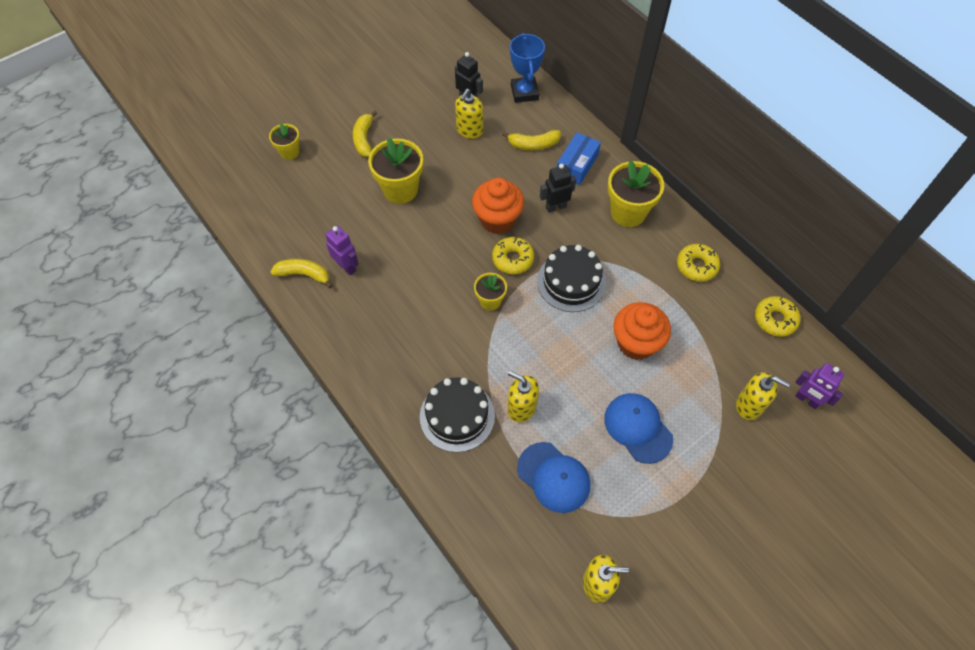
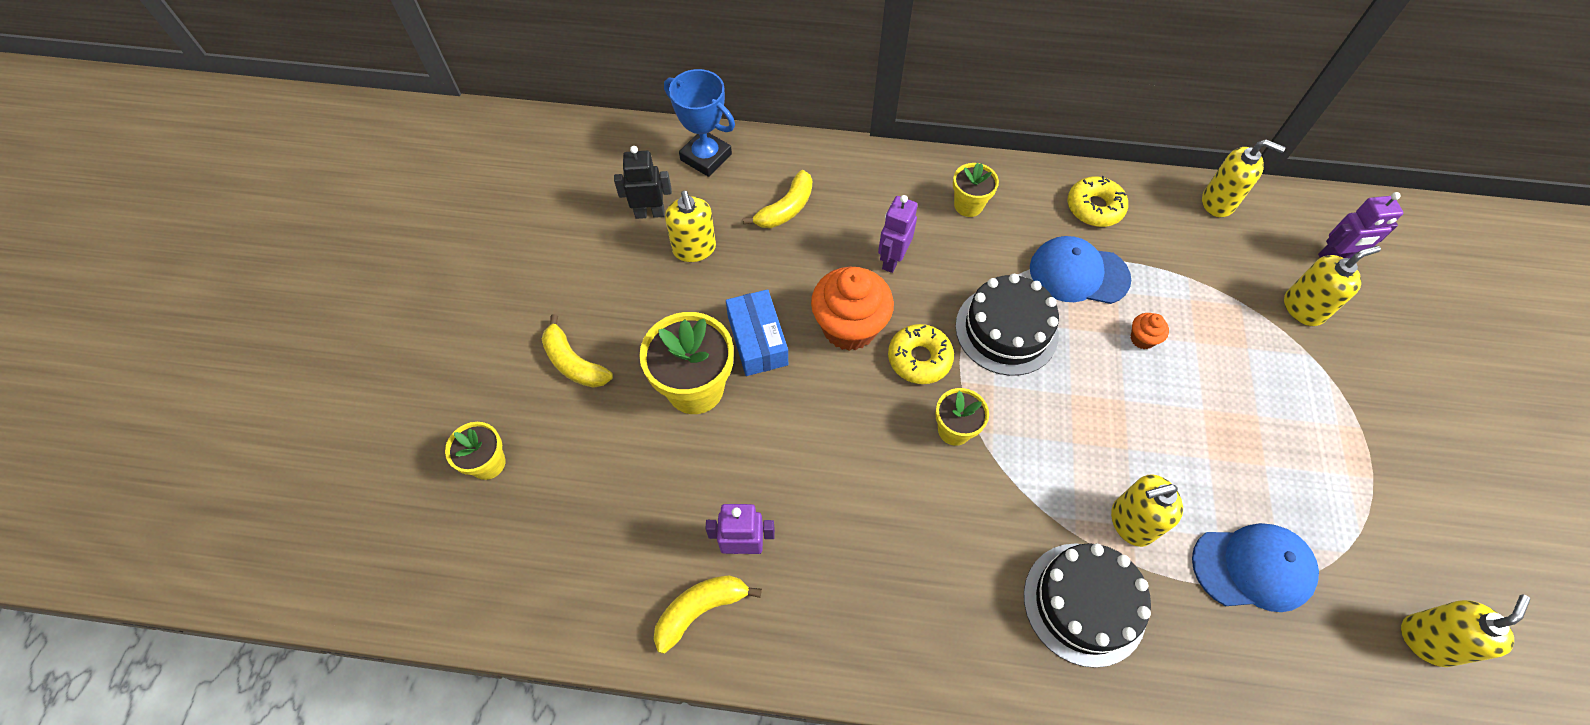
camera: 45 degrees left, 0 degrees up
(556, 207) = (892, 260): black robot -> purple robot
(577, 165) = (858, 195): blue box -> blue box (757, 340)
(628, 212) = (968, 205): yellow flower pot -> yellow flower pot, size x0.57
(636, 343) = (1142, 339): orange cupcake -> orange cupcake, size x0.44
(638, 428) = (1252, 429): blue cap -> blue cap (1078, 273)
(775, 319) = (1218, 202): yellow donut -> yellow soap dispenser

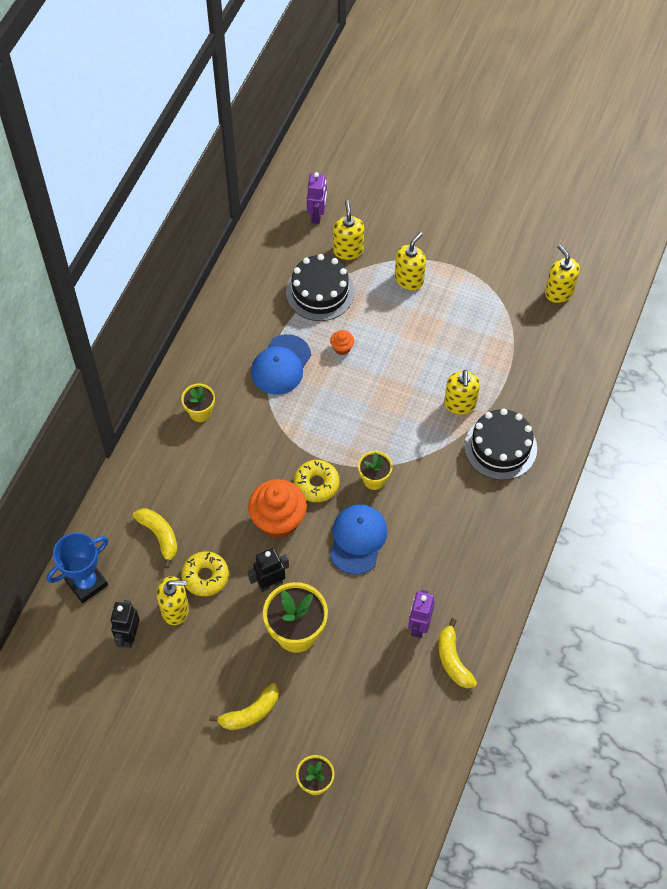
camera: 75 degrees left, 0 degrees up
(757, 340) = (270, 583): blue box -> black robot
(892, 260) = (231, 477): purple robot -> none
(1006, 330) = (311, 424): black cake -> black cake (320, 292)
(1094, 207) = (230, 334): yellow donut -> yellow donut (205, 576)
(1218, 202) = (252, 259): yellow soap dispenser -> yellow soap dispenser (409, 279)
(1252, 568) = (501, 354): blue cap -> blue cap (357, 539)

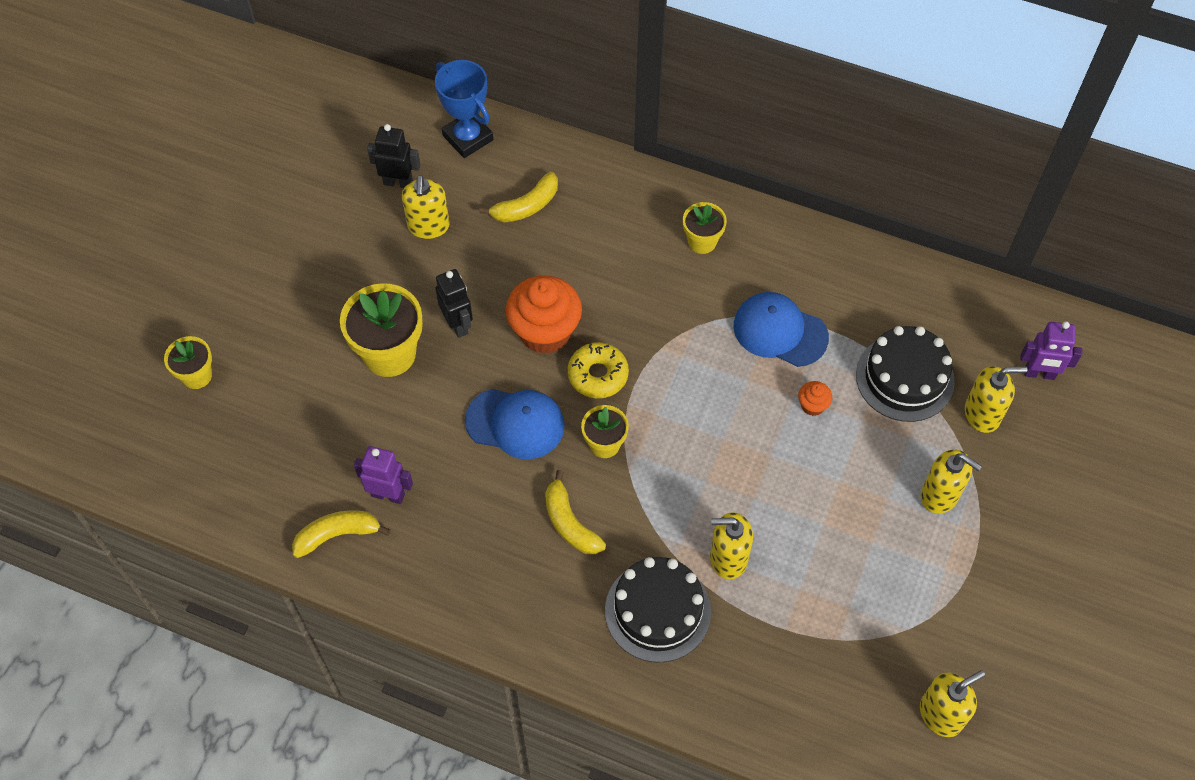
camera: 90 degrees right, 0 degrees up
(205, 576) = (470, 255): yellow donut -> none
(250, 713) = (291, 306): yellow banana -> yellow banana (569, 523)

